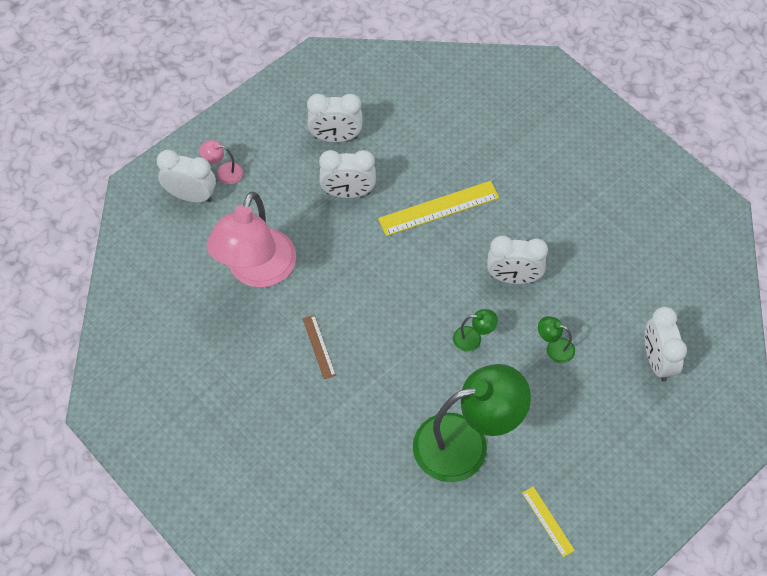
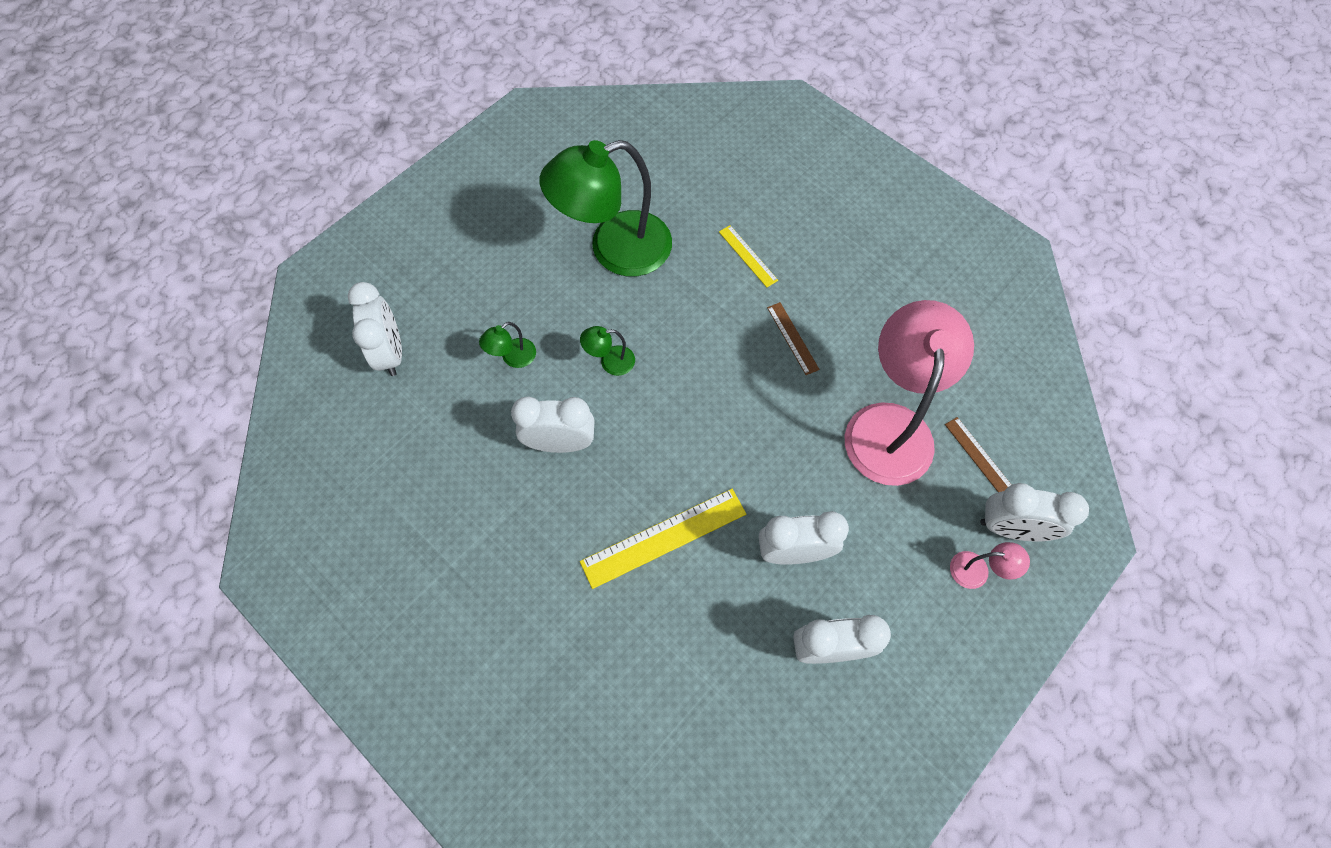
camera: 175 degrees right, 5 degrees up
(196, 244) = (979, 456): none -> brown ruler
(548, 521) = (529, 185): yellow ruler -> yellow ruler (748, 256)
(554, 348) = (513, 358): green lamp -> green lamp turned 120 degrees clockwise

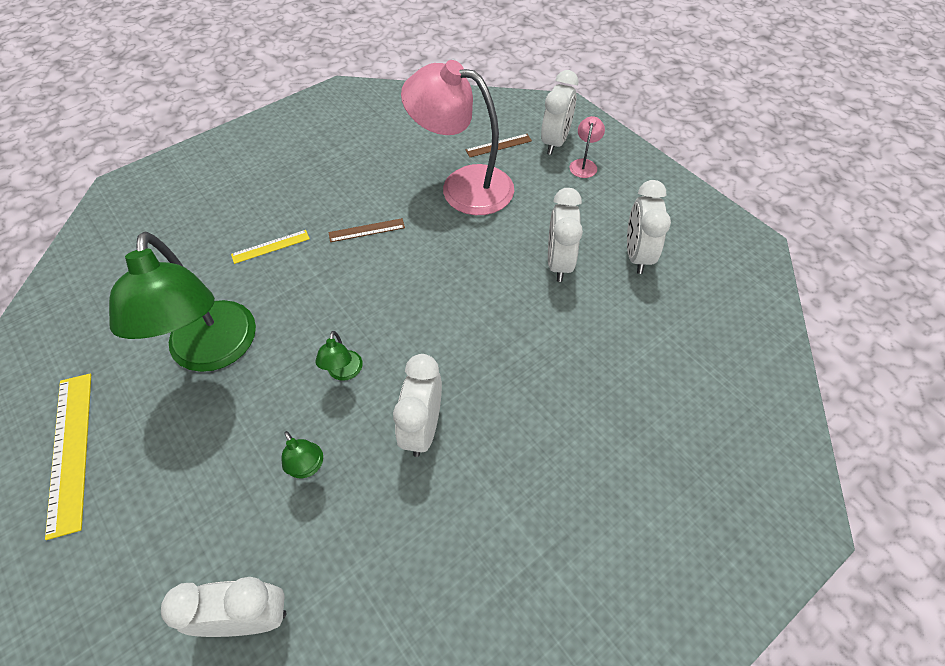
camera: 80 degrees left, 10 degrees down
(664, 537) = (535, 351): yellow ruler -> yellow ruler (70, 450)

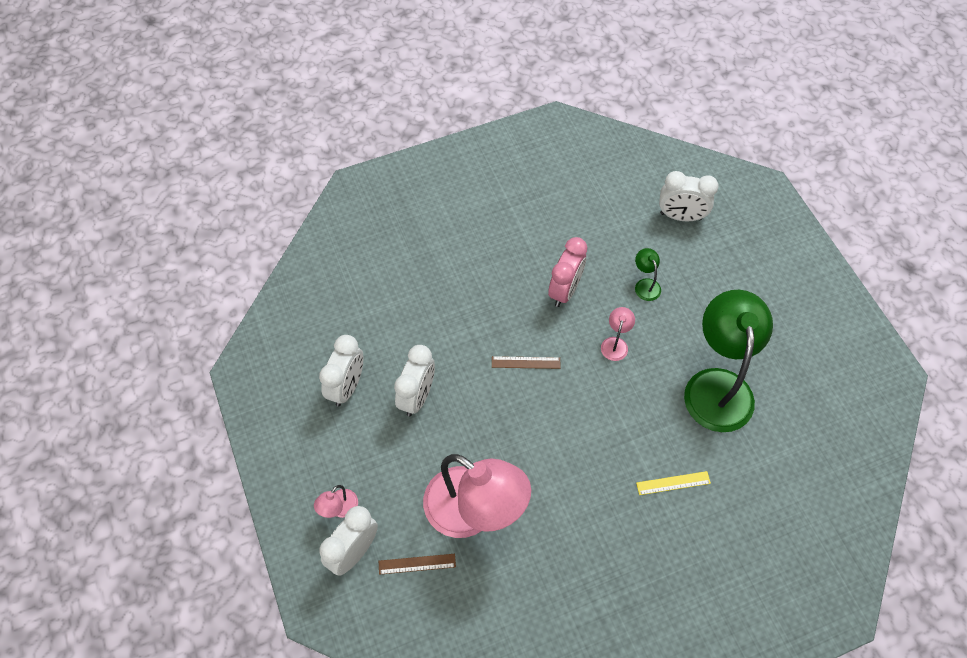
camera: 165 degrees left, 5 degrees up
(70, 450) = (810, 334): yellow ruler -> none
(344, 372) = (615, 343): green lamp -> pink lamp
(366, 230) = (580, 479): brown ruler -> brown ruler (526, 362)
(422, 428) = (565, 290): white clock -> pink clock

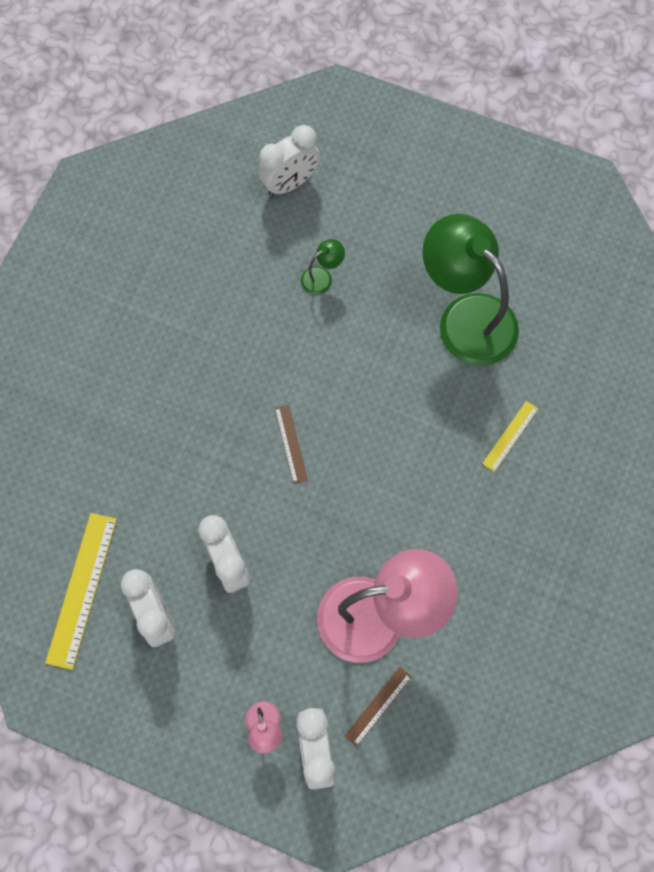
camera: 45 degrees left, 10 degrees up
(324, 335) = (82, 589): none -> yellow ruler
(526, 362) = (291, 443): brown ruler -> brown ruler turned 60 degrees counterclockwise
(565, 290) = (258, 345): pink clock -> none
(615, 343) = (349, 355): pink lamp -> none
(645, 285) = (322, 277): green lamp -> green lamp turned 120 degrees clockwise

